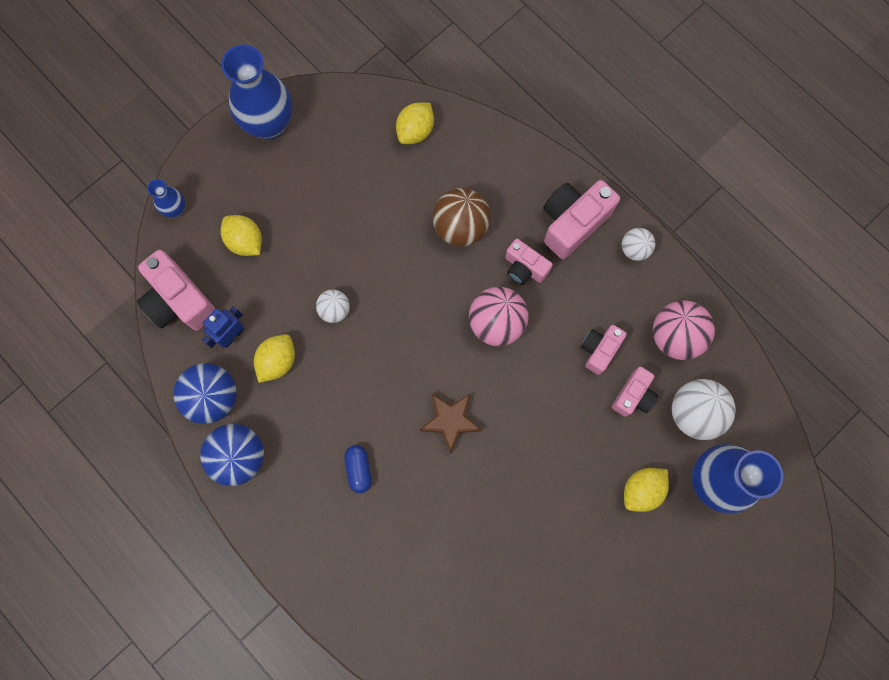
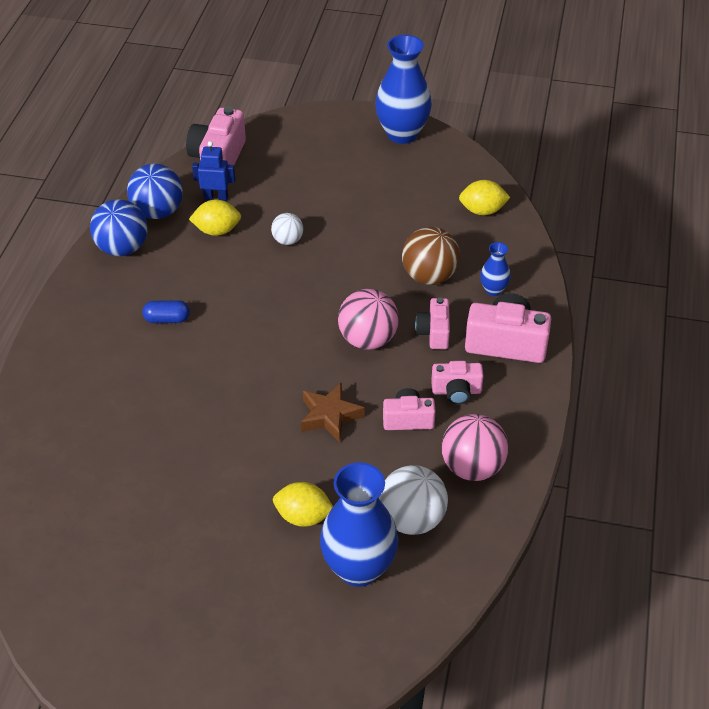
camera: 55 degrees right, 30 degrees down
(175, 209) = (287, 122): blue vase -> blue vase (493, 290)
(245, 241) = (297, 168): yellow lemon -> none
(359, 469) = (167, 319): blue capsule -> blue capsule turned 45 degrees clockwise
(450, 421) = (256, 354): brown star -> brown star (330, 416)
(633, 396) = (387, 465): pink camera -> pink camera (456, 391)
(634, 249) = (525, 396): white ball -> none

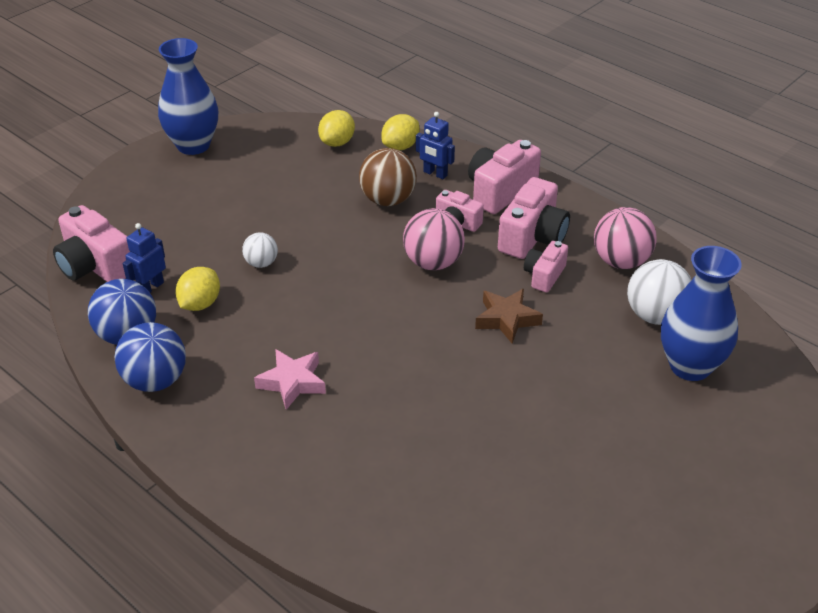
camera: 60 degrees left, 5 degrees down
(167, 319) = (292, 382): blue capsule -> pink star
(303, 517) = (613, 379): yellow lemon -> yellow lemon (400, 146)
(456, 391) = (532, 237): pink camera -> pink camera, size x1.67
(493, 290) = (435, 174): blue vase -> blue robot

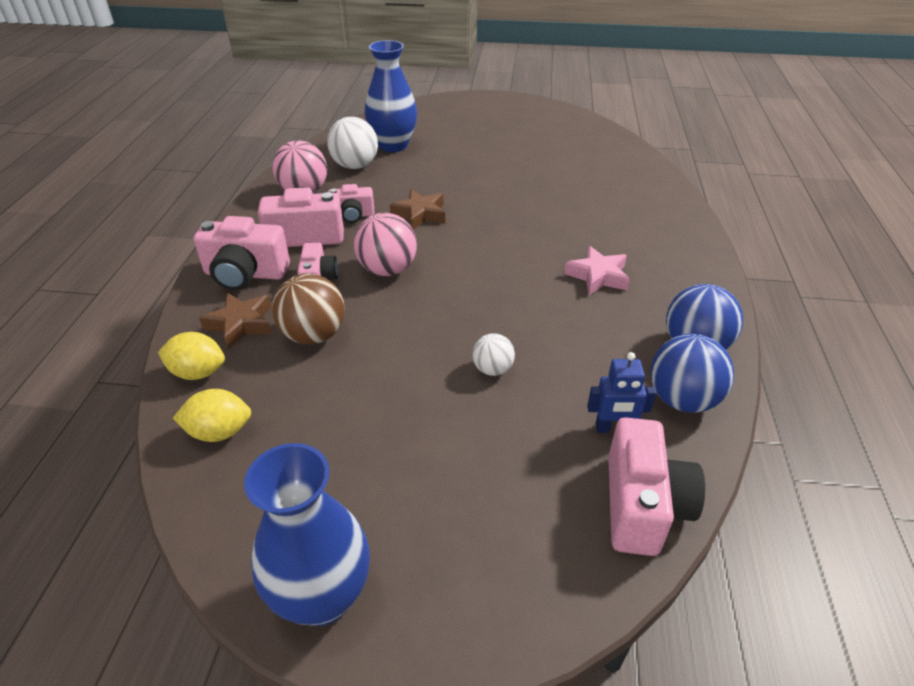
camera: 125 degrees left, 0 degrees up
(200, 304) = (589, 377): yellow lemon -> none
(435, 174) = (241, 324): blue robot -> brown star

